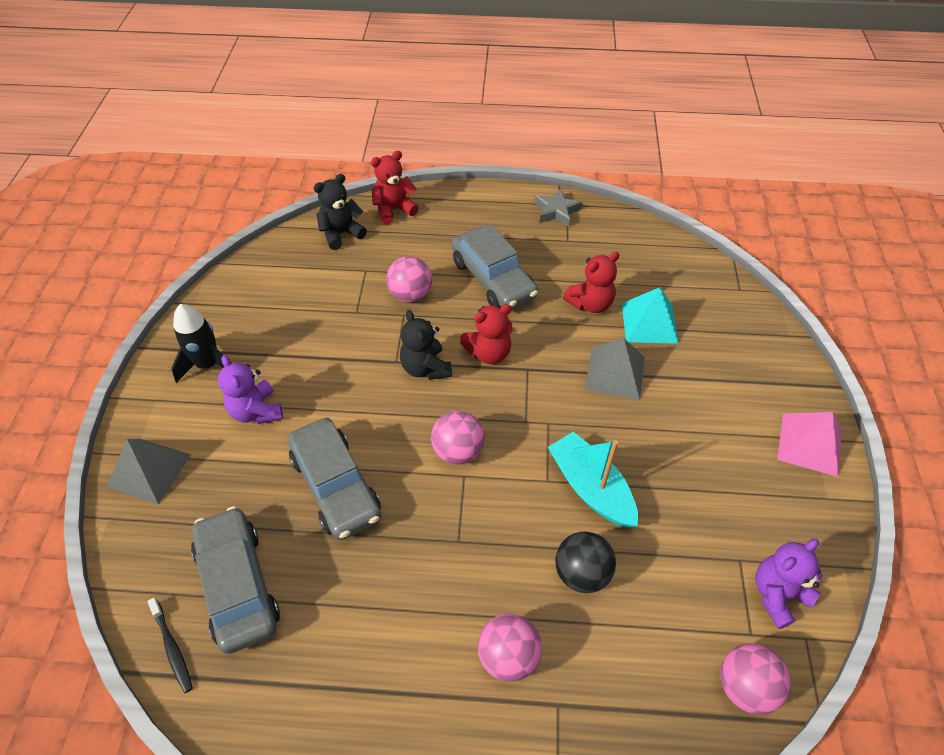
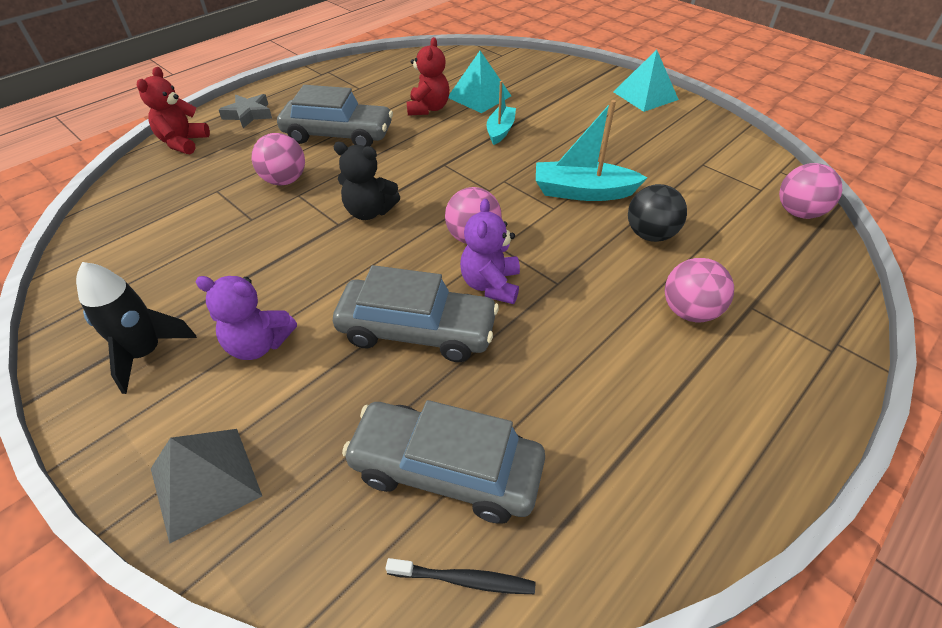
camera: 50 degrees left, 5 degrees down
(341, 234) = (153, 183): black teddy bear -> none
(488, 353) = (403, 173): red teddy bear -> none
(556, 211) = (326, 78): grey star -> grey star (248, 114)
(615, 373) = (500, 131): grey pyramid -> turquoise boat
(777, 595) = (741, 164): purple teddy bear -> purple teddy bear (490, 285)
(810, 444) = (645, 95): pink pyramid -> turquoise pyramid

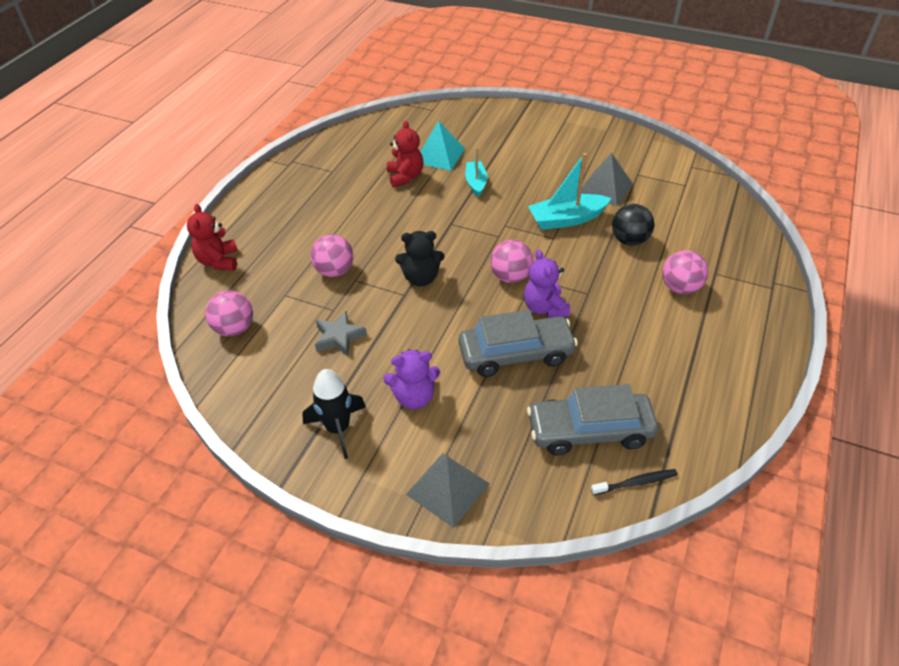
camera: 20 degrees left, 0 degrees up
(248, 114) = (255, 220): grey star -> grey star (339, 337)
(338, 135) = (347, 220): grey car -> none
(645, 95) = (568, 123): turquoise pyramid -> none
(651, 169) = (605, 188): none -> grey pyramid
(798, 212) = (716, 196): pink ball -> pink ball (234, 328)

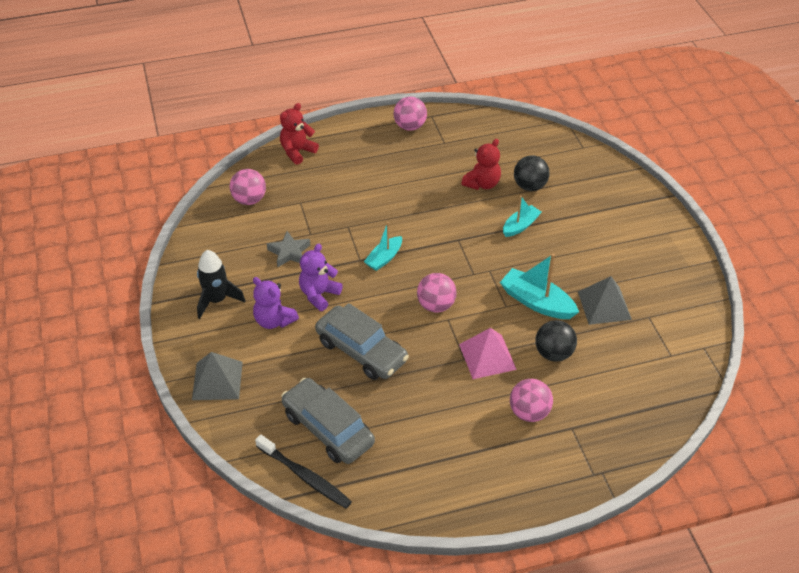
camera: 50 degrees right, 0 degrees up
(334, 271) = (345, 211): pink ball -> pink ball (410, 126)
(421, 278) = (384, 258): black teddy bear -> turquoise boat
(439, 155) = (529, 186): turquoise pyramid -> black ball
(544, 308) = (423, 342): purple teddy bear -> purple teddy bear (319, 294)
(598, 278) = (487, 356): none -> pink pyramid
(636, 482) = (305, 476): black toothbrush -> black toothbrush, size x1.59

